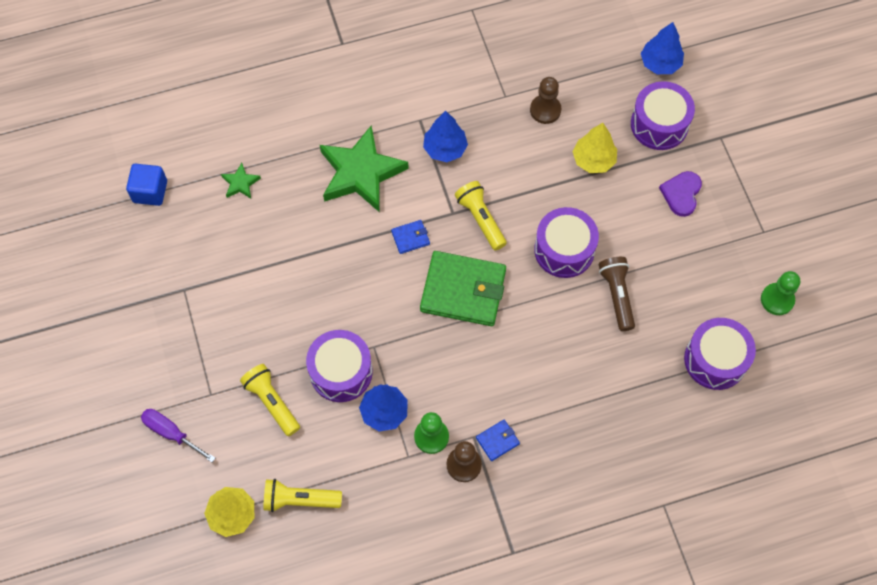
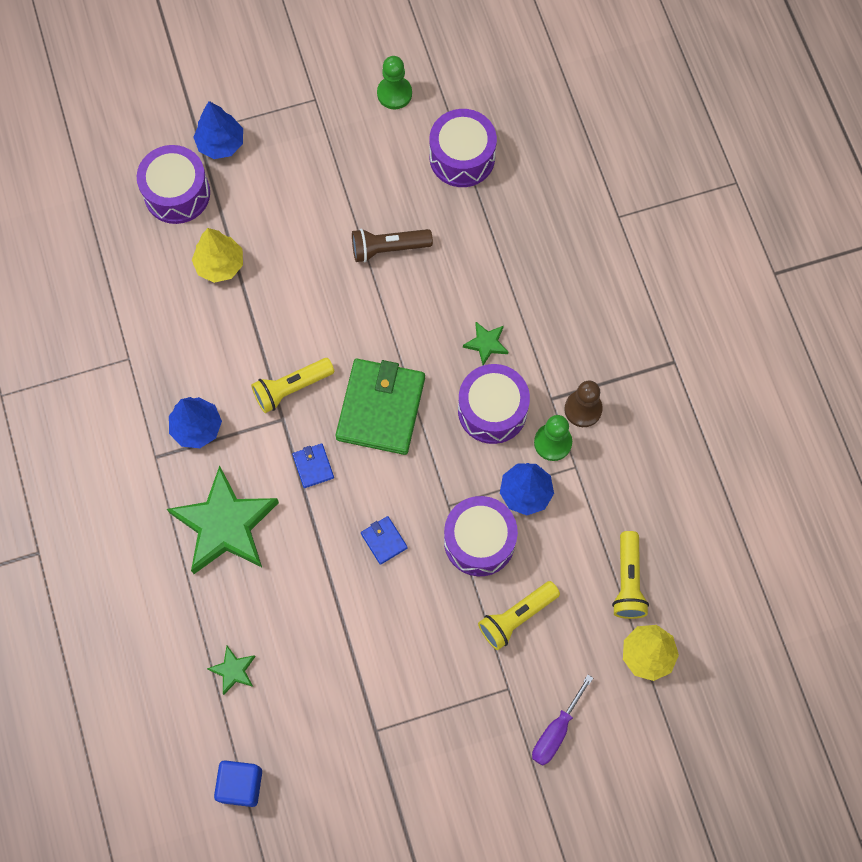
camera: 90 degrees left, 5 degrees up
(497, 441) = (555, 374): blue wallet -> blue wallet (384, 541)
(526, 380) = (486, 344): none -> green star
(545, 110) = (150, 314): brown pawn -> none
(564, 250) = (332, 300): purple drum -> purple drum (492, 410)
(660, 63) = (96, 187): blue tree -> blue tree (221, 144)
(681, 194) = (266, 176): purple heart -> none

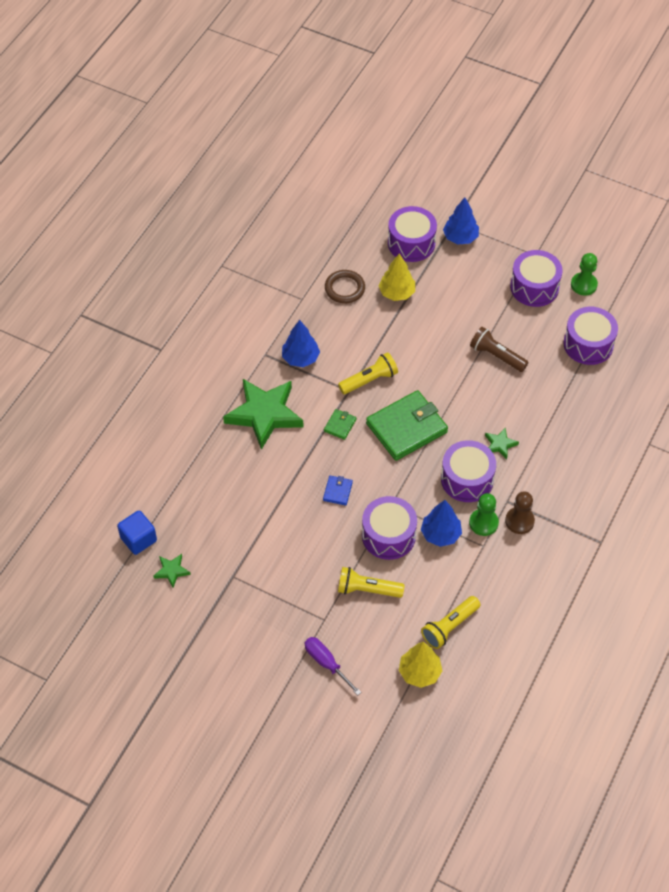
camera: 45 degrees right, 15 degrees down
(161, 307) = (344, 288): none -> brown ring
(233, 670) = (193, 484): green star -> green star (171, 571)
(291, 388) = (369, 380): yellow flashlight -> yellow flashlight turned 135 degrees clockwise
(313, 466) = (340, 425): blue wallet -> green wallet
(349, 138) = (534, 287): none -> purple drum
(556, 731) = (326, 663): purple screwdriver -> purple screwdriver turned 60 degrees clockwise

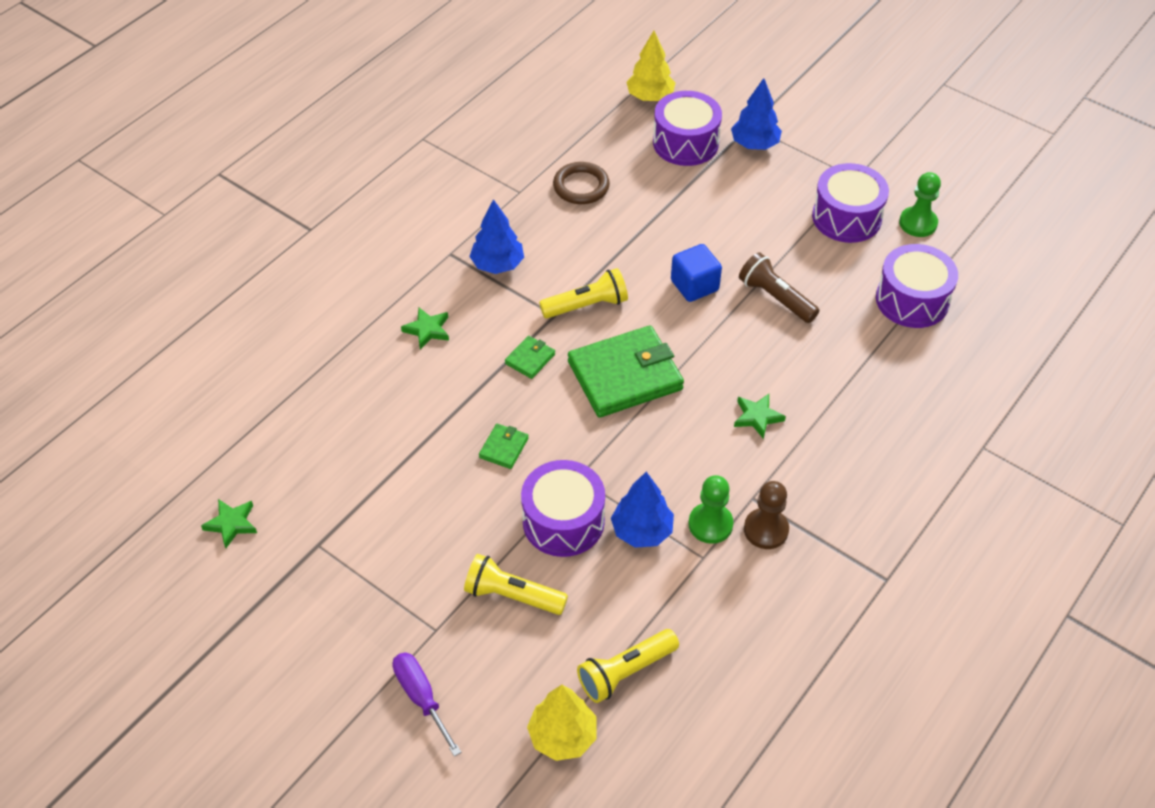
camera: 10 degrees right, 5 degrees down
(138, 539) = (199, 472): blue cube -> blue cube (694, 285)
(264, 414) = (427, 330): green star -> green star, size x0.43
(337, 491) = (504, 448): blue wallet -> green wallet
(397, 293) = (651, 201): yellow tree -> yellow tree (650, 97)
(467, 479) = (698, 458): purple drum -> none

